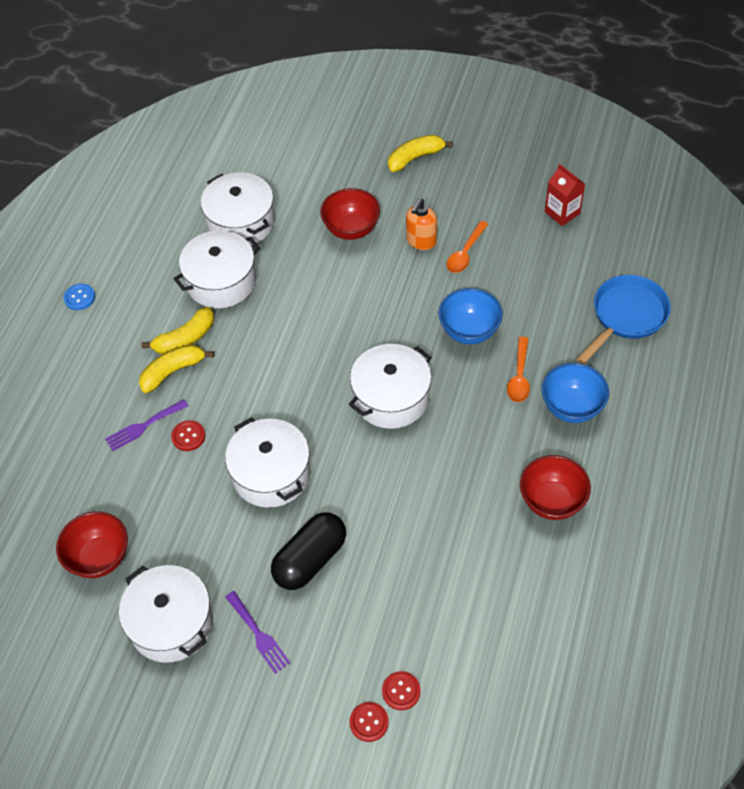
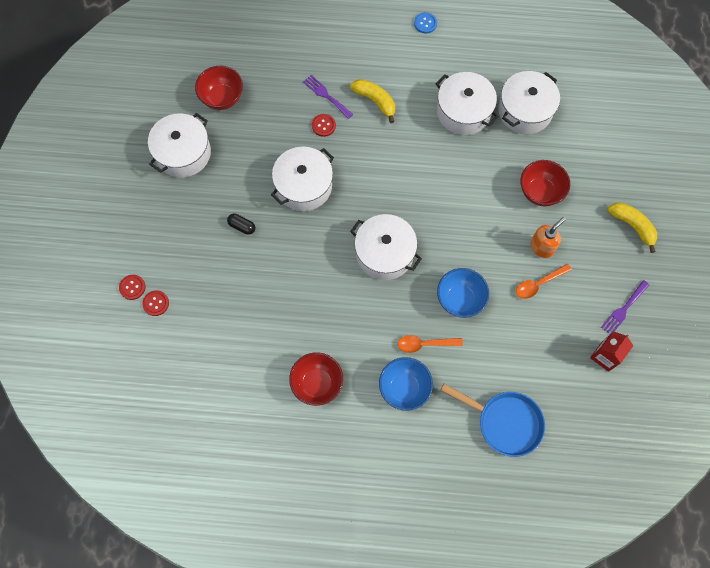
camera: 75 degrees right, 15 degrees up
(185, 339) = (405, 101): yellow banana -> none
(259, 635) = (183, 207): purple fork -> purple fork (623, 309)
(310, 559) = (242, 226): black capsule -> black capsule, size x0.48
(421, 241) = (542, 247): orange soap dispenser -> orange soap dispenser turned 120 degrees clockwise
(465, 253) = (538, 284): orange spoon -> orange spoon turned 45 degrees counterclockwise

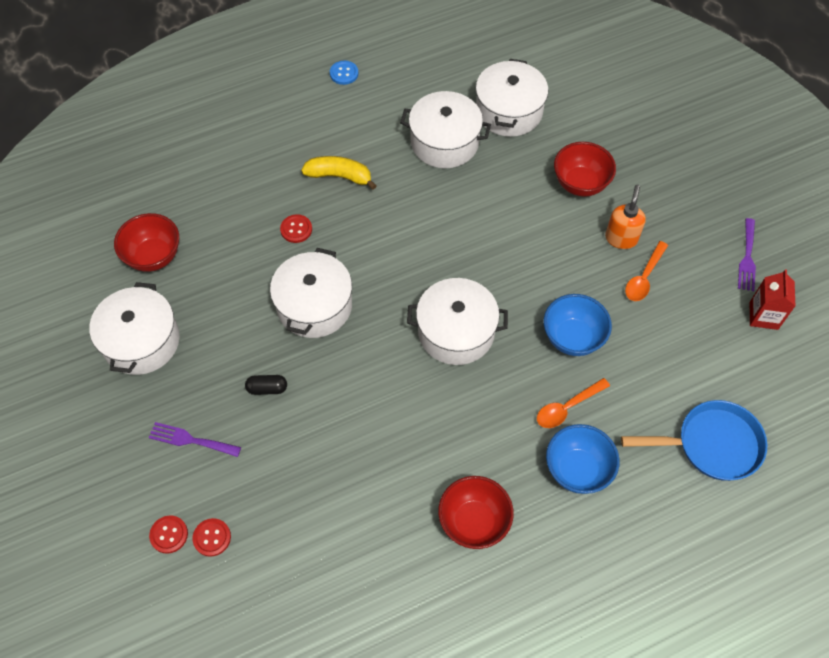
camera: 30 degrees left, 10 degrees down
(326, 95) = (278, 196): purple fork -> purple fork (190, 440)
(632, 226) = (696, 171): yellow banana -> none

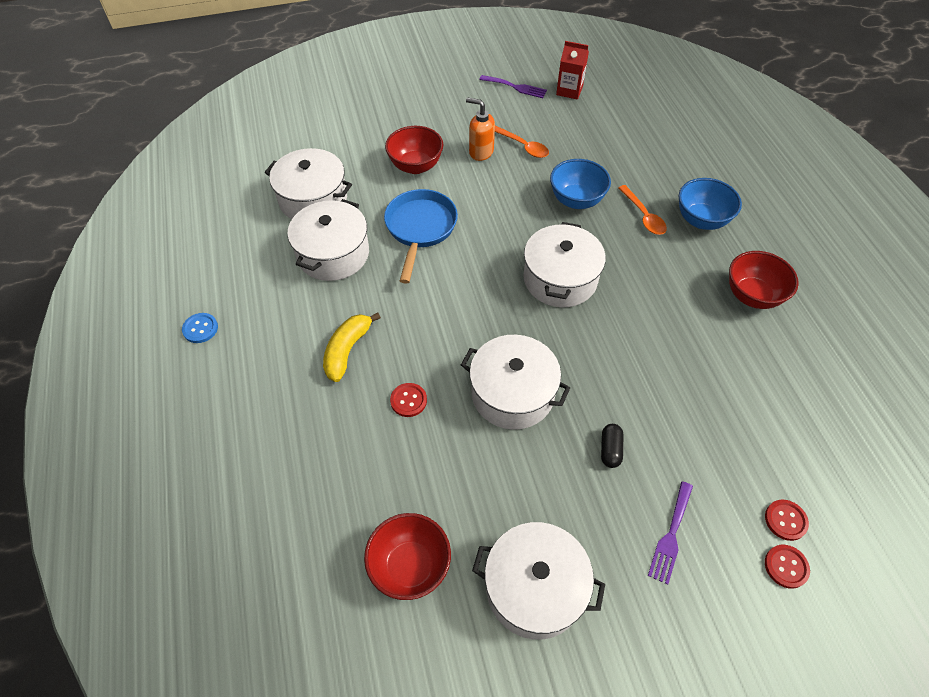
camera: 80 degrees left, 5 degrees down
(711, 444) = (678, 140): blue pan -> blue pan (420, 229)

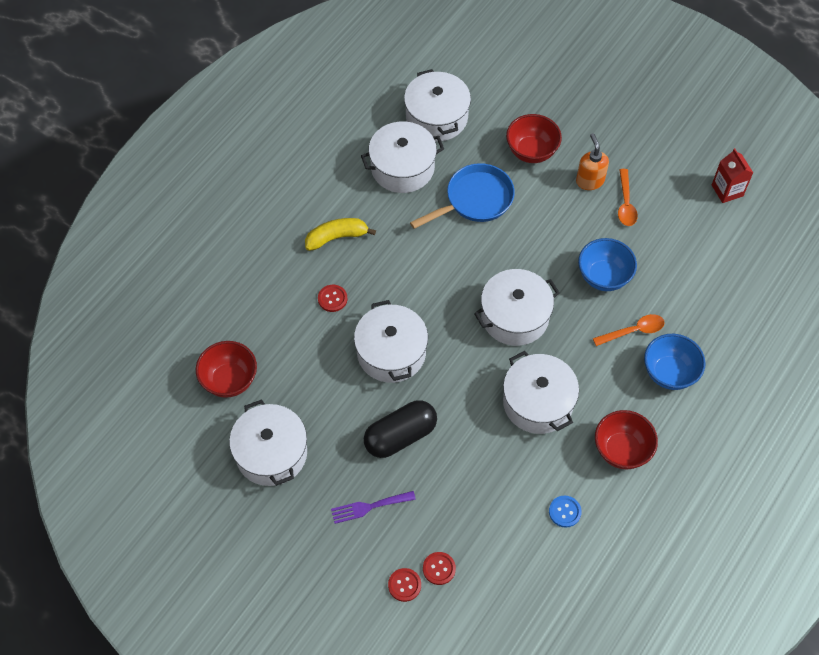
camera: 50 degrees right, 5 degrees up
(200, 329) = (278, 147): blue button -> blue button (564, 512)
(516, 87) = (690, 151): purple fork -> none
(610, 450) = (400, 436): black capsule -> black capsule, size x2.10
(643, 216) = (633, 331): orange spoon -> orange spoon turned 135 degrees counterclockwise
(660, 320) = (538, 402): none -> white pot

